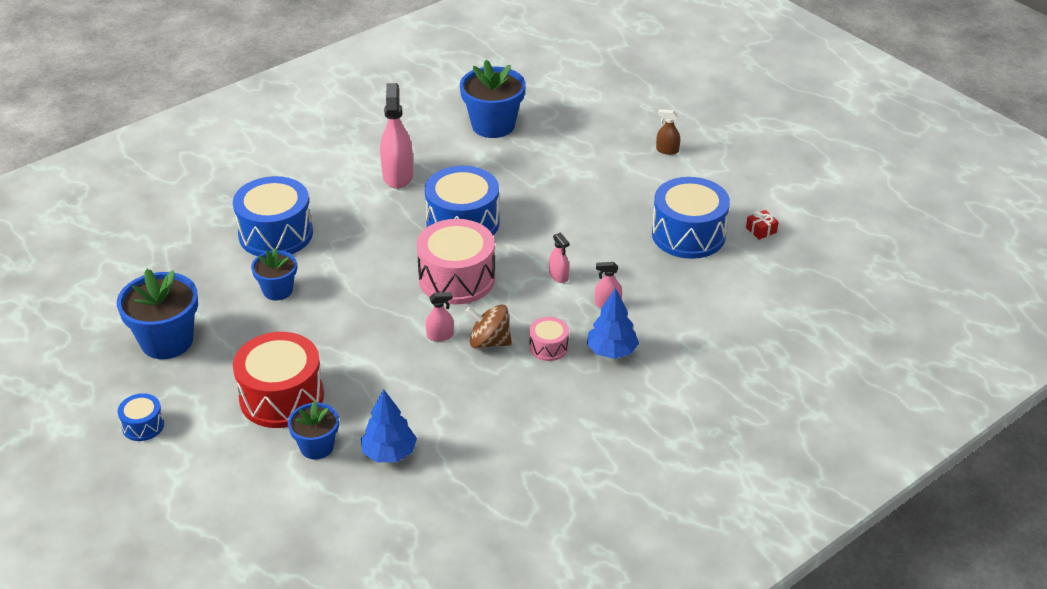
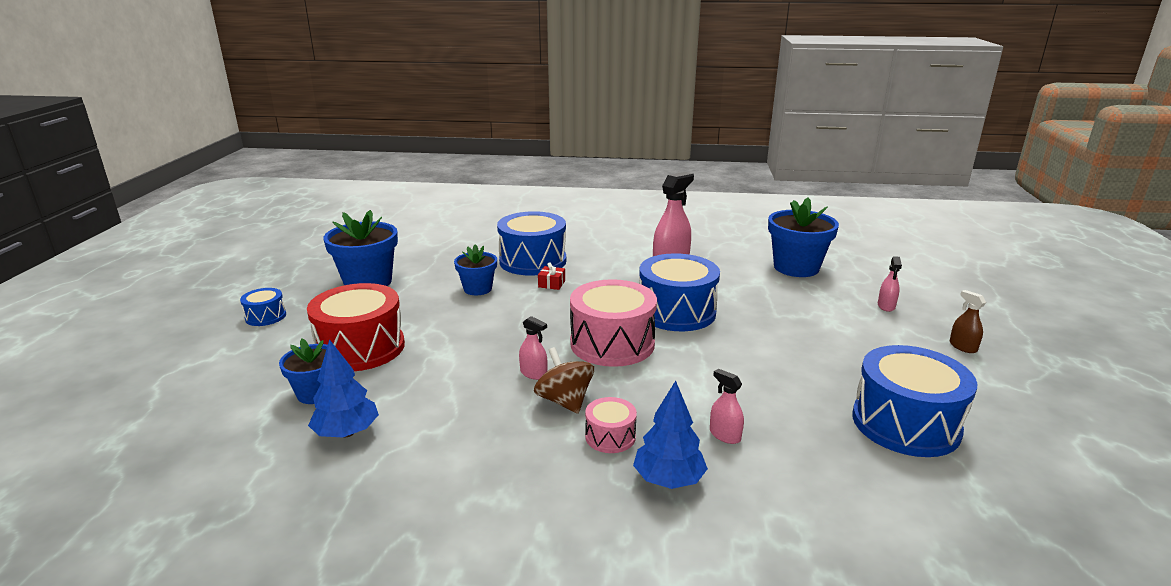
camera: 45 degrees right, 15 degrees down
(558, 276) = (707, 386): pink spray bottle -> pink spray bottle (886, 306)
(761, 230) = (1019, 467): red gift -> red gift (551, 284)

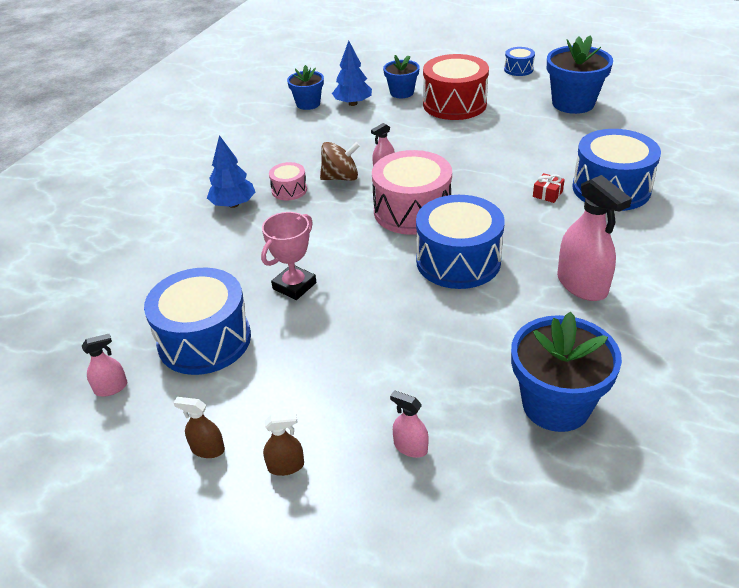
camera: 110 degrees right, 15 degrees up
(477, 289) = (546, 153): blue flower pot -> blue flower pot (308, 104)
(725, 435) = (257, 238): pink spray bottle -> pink spray bottle (111, 388)
(780, 388) = (294, 286): none -> pink trophy
(1000, 384) = (207, 449): none -> brown spray bottle

